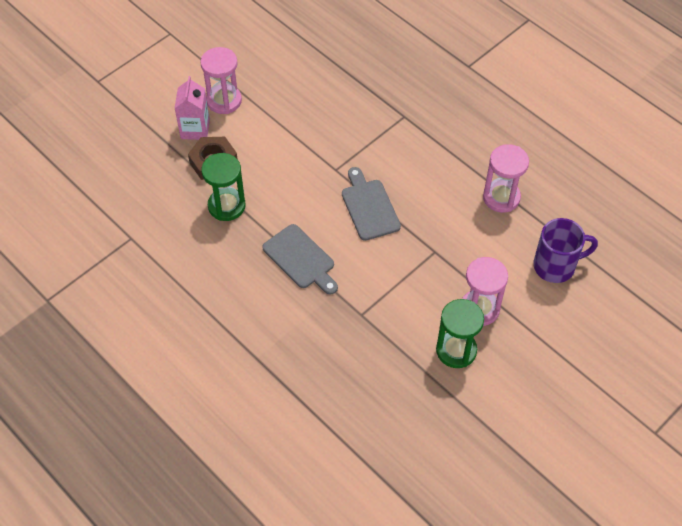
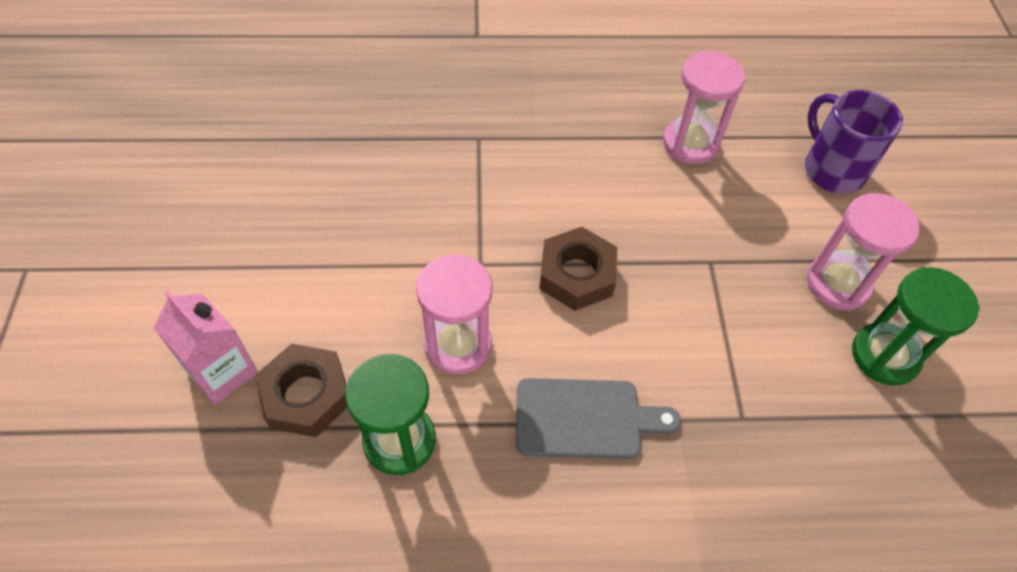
camera: 50 degrees left, 0 degrees up
(224, 101) = (221, 298): pink hourglass -> pink hourglass (458, 345)
(369, 207) = (576, 275): grey cutting board -> brown nut
(556, 266) = (832, 170): purple mug -> purple mug turned 60 degrees counterclockwise

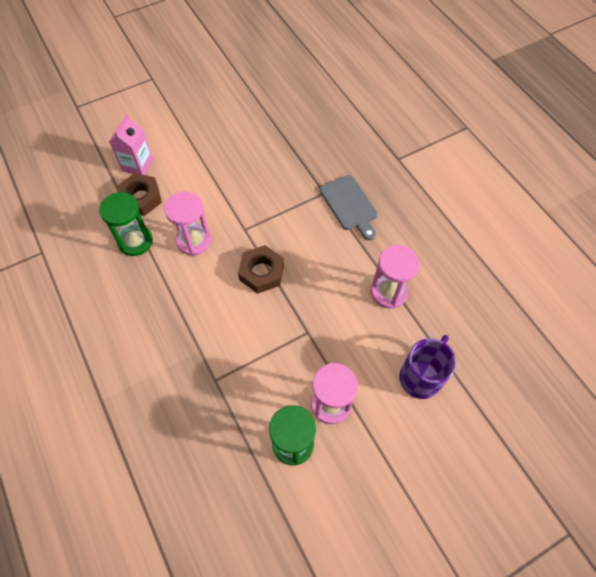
camera: 65 degrees right, 5 degrees up
(585, 418) = (180, 309): grey cutting board -> grey cutting board (349, 205)

